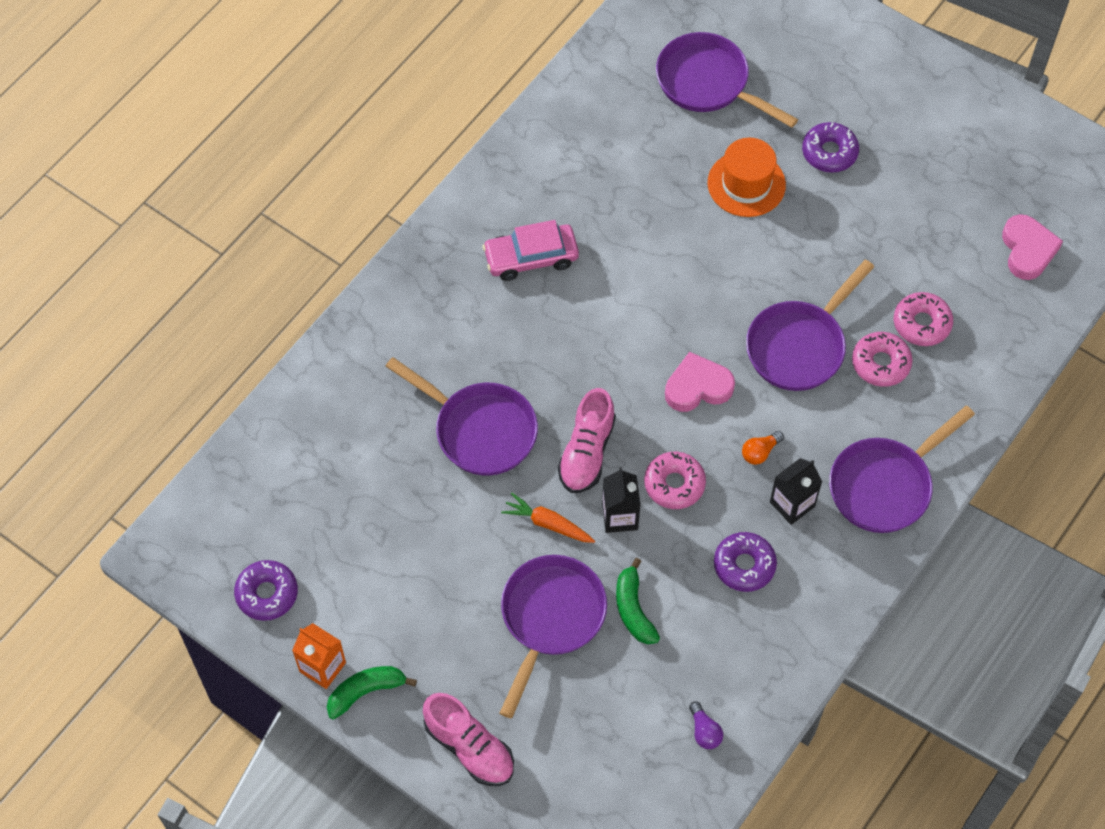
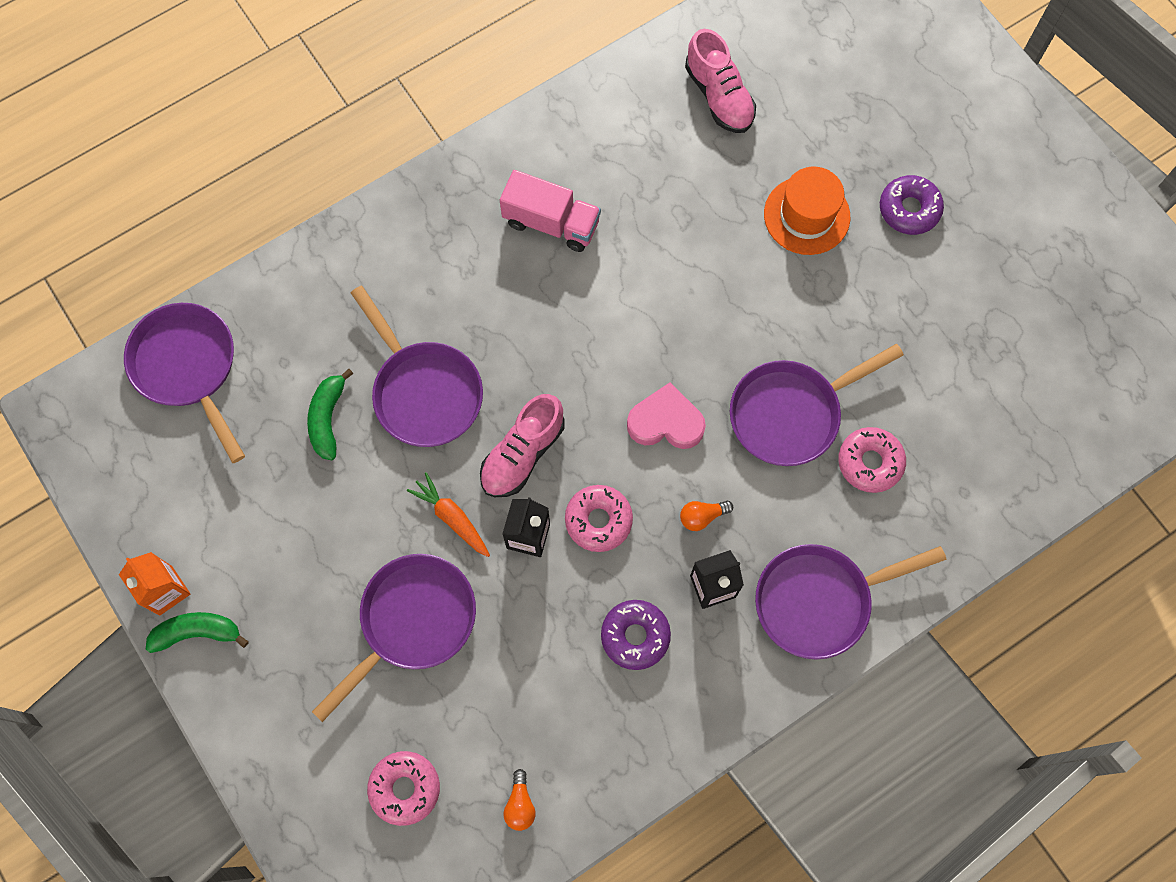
camera: 20 degrees right, 10 degrees up
(267, 594) = (143, 492): purple donut -> none
(469, 747) = (275, 731): pink shoe -> pink shoe (719, 96)
(531, 257) = (551, 223): pink car -> pink truck
(633, 609) = (501, 643): green banana -> green banana (328, 418)
(704, 731) = (520, 804): purple light bulb -> orange light bulb
(708, 83) = (811, 91): purple pan -> purple pan (188, 367)
(921, 323) = (932, 433): pink donut -> pink donut (405, 788)
(1027, 250) = (1081, 389): pink heart -> none

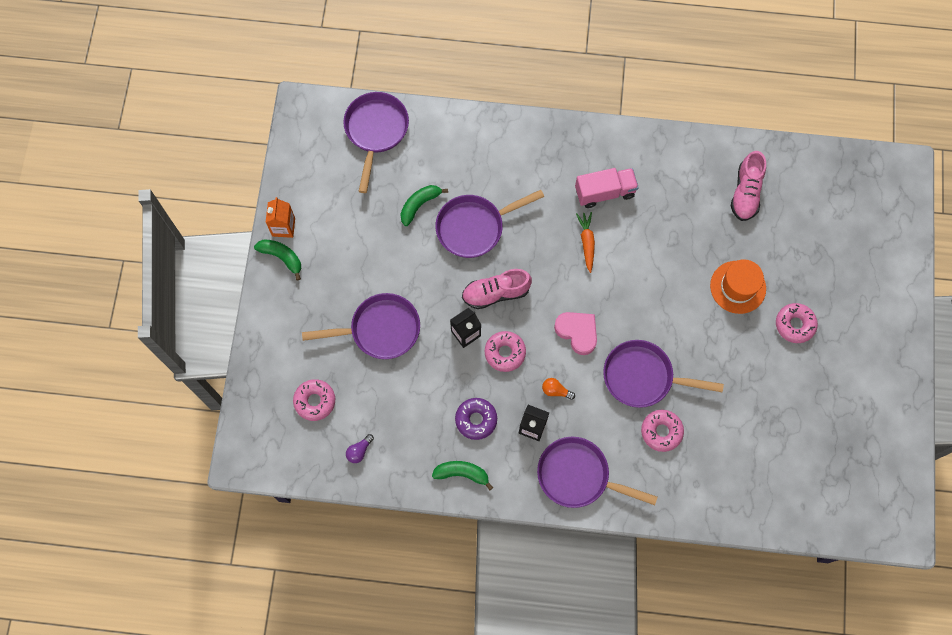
camera: 40 degrees right, 0 degrees up
(424, 392) = (474, 227): purple pan -> purple pan turned 60 degrees clockwise
(452, 518) = (438, 296): orange carrot -> orange carrot (587, 243)
(520, 804) = (359, 451): orange light bulb -> purple light bulb
(551, 223) = (604, 192): pink truck -> pink truck turned 75 degrees counterclockwise
(676, 720) = (462, 473): none -> green banana
(909, 209) = (794, 325): purple donut -> pink donut

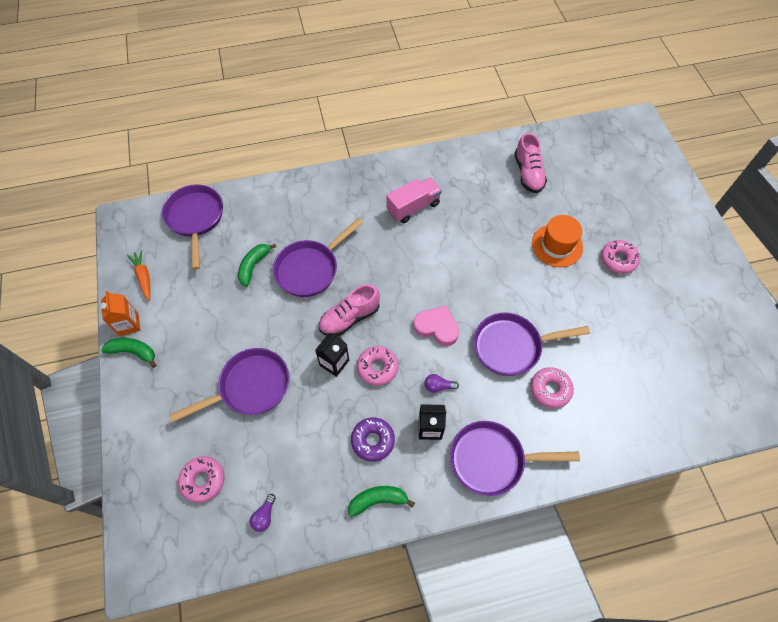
camera: 20 degrees left, 10 degrees down
(556, 391) = (438, 386): orange light bulb -> purple light bulb
(587, 243) = (414, 250): orange carrot -> orange carrot (144, 277)

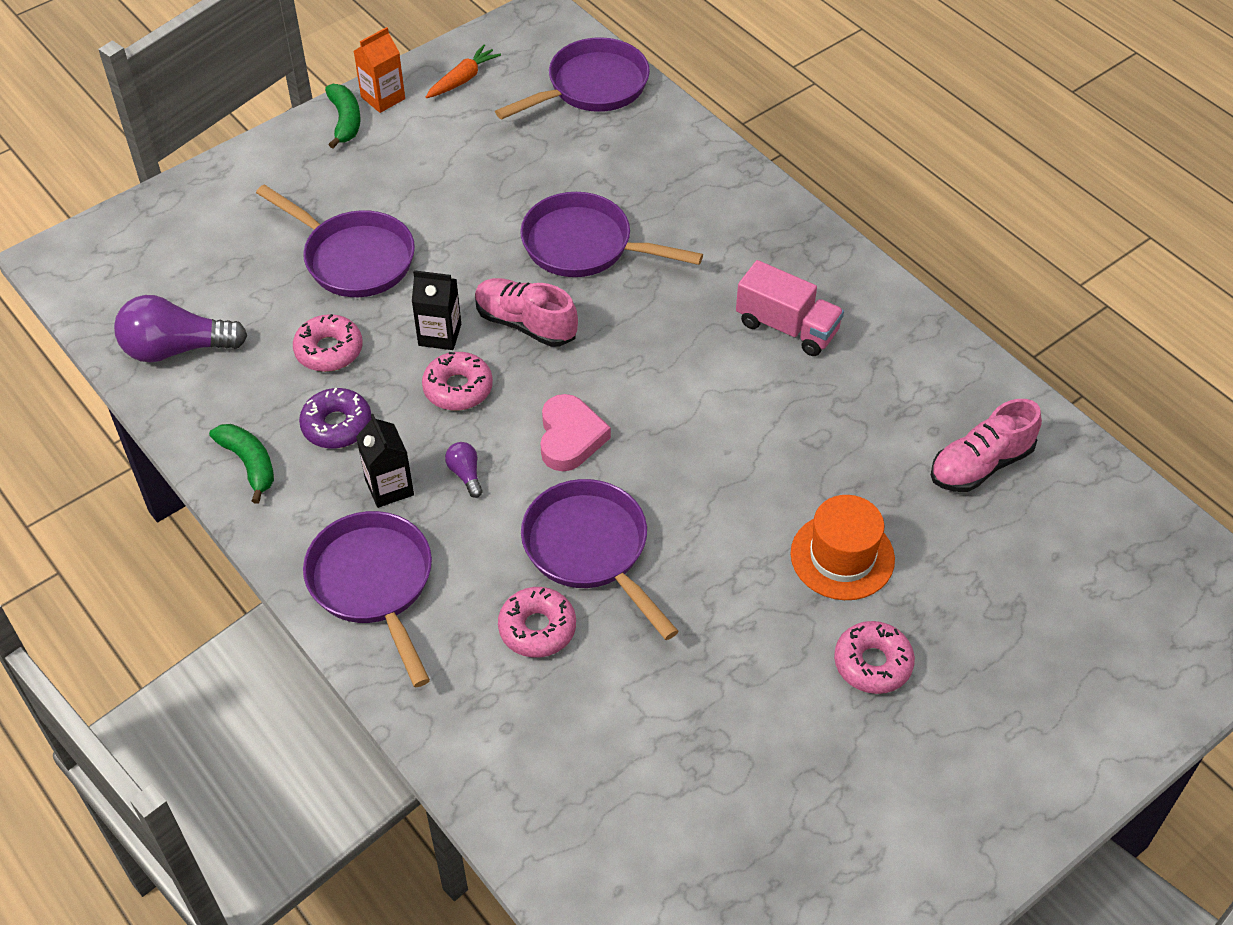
camera: 65 degrees right, 10 degrees down
(203, 480) = (198, 267): pink donut -> pink donut (329, 350)
(254, 266) = (550, 181): green banana -> none
(264, 516) = (176, 348): purple light bulb -> purple light bulb, size x2.19

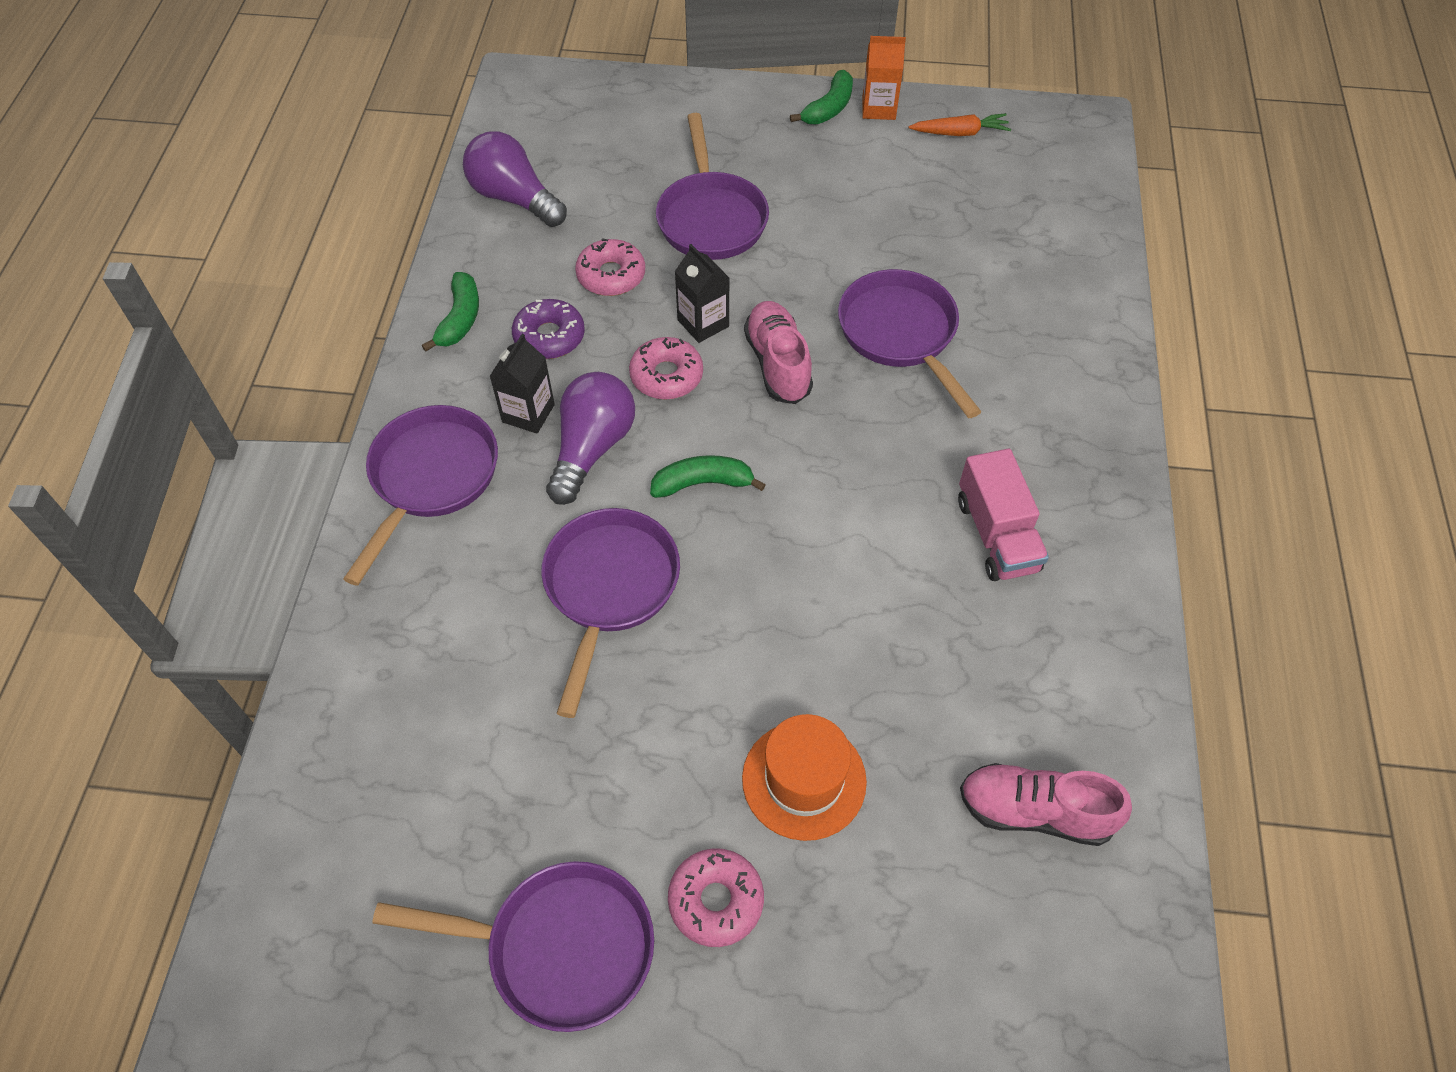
camera: 45 degrees right, 5 degrees up
(465, 474) = (592, 448): purple light bulb -> purple light bulb, size x2.19
(537, 628) = (496, 616): pink donut -> none
(570, 437) = (703, 483): pink heart -> green banana
(592, 87) = (1063, 207): purple pan -> purple pan (560, 948)

